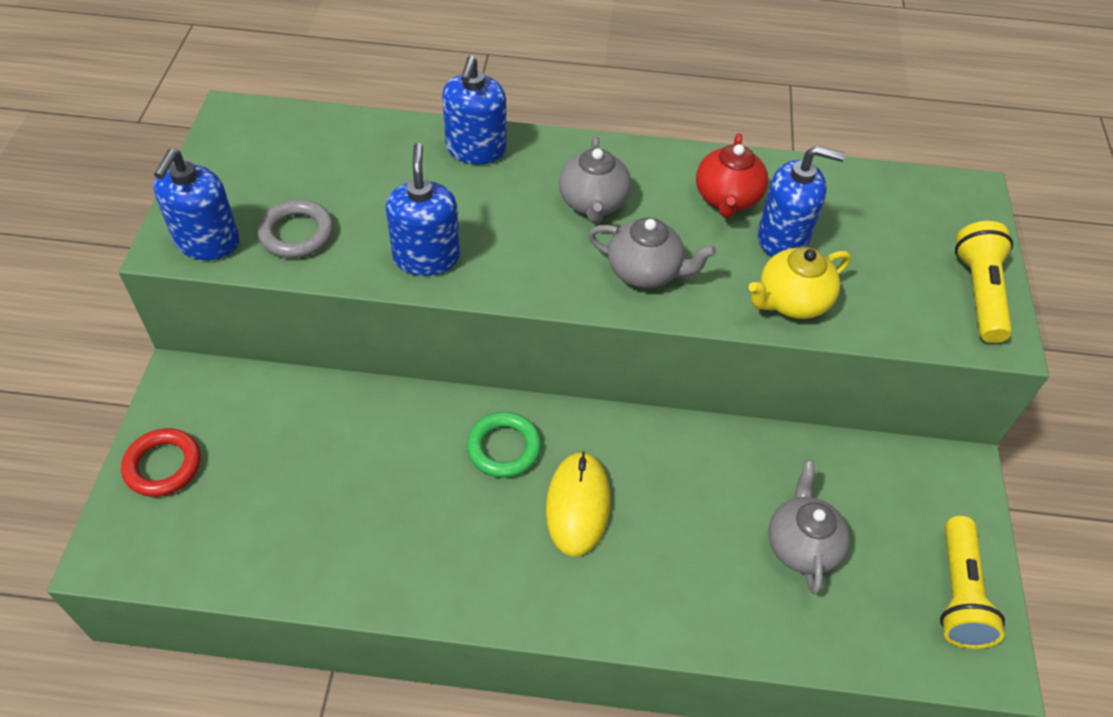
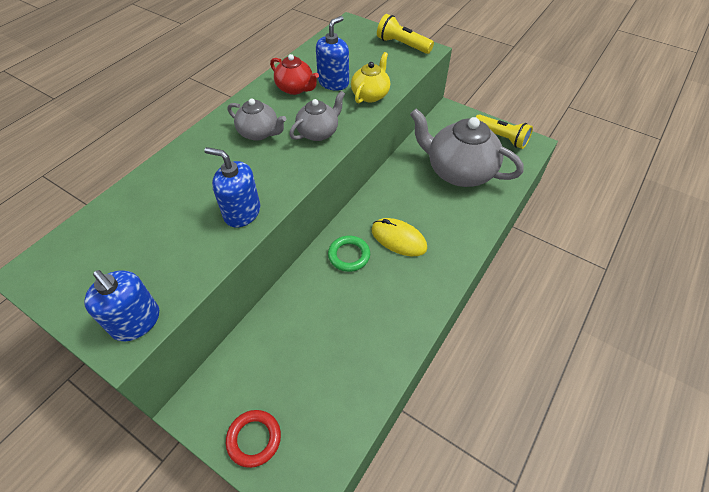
camera: 60 degrees left, 0 degrees up
(297, 233) = (171, 269): grey ring -> none
(476, 149) = (179, 163): blue soap dispenser -> none
(791, 301) = (370, 95): yellow teapot -> yellow teapot turned 150 degrees counterclockwise
(801, 544) = (458, 171): grey teapot -> grey teapot, size x1.90

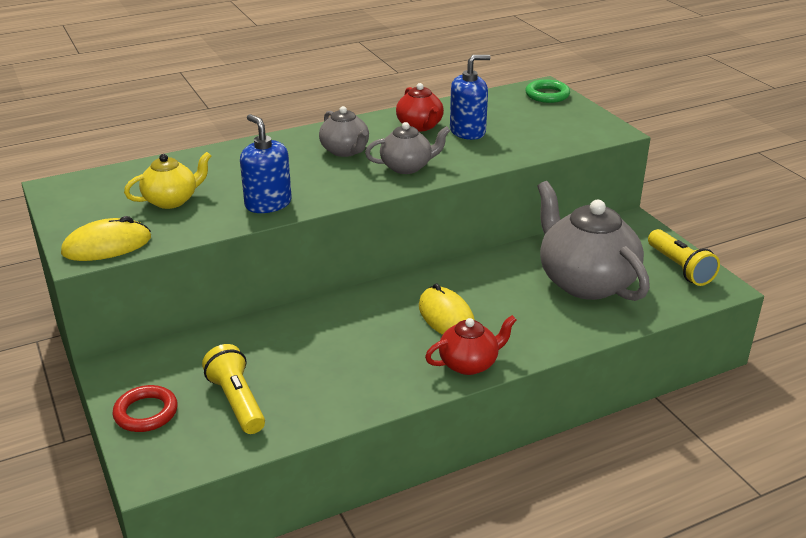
camera: 30 degrees right, 20 degrees down
(136, 321) = (107, 245): blue soap dispenser -> yellow mouse
(349, 255) = (375, 311): green ring -> green ring (547, 95)
(370, 95) = (499, 152): yellow teapot -> yellow teapot (172, 200)
(402, 45) = (587, 119): yellow flashlight -> yellow flashlight (237, 401)
(442, 273) = (469, 363): none -> red teapot

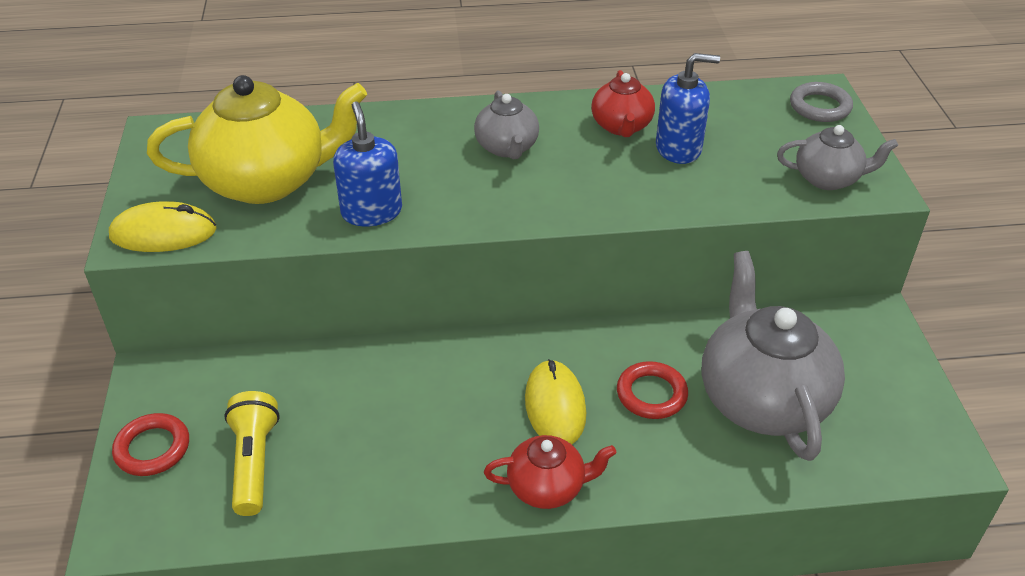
camera: 20 degrees right, 10 degrees up
(172, 200) = (267, 181): yellow teapot -> yellow teapot, size x1.90
(407, 167) = (569, 191): grey teapot -> grey teapot (828, 179)
(509, 295) = (651, 394): none -> red ring
(547, 95) = (820, 107): green ring -> grey ring
(680, 268) = (906, 410): yellow flashlight -> none

